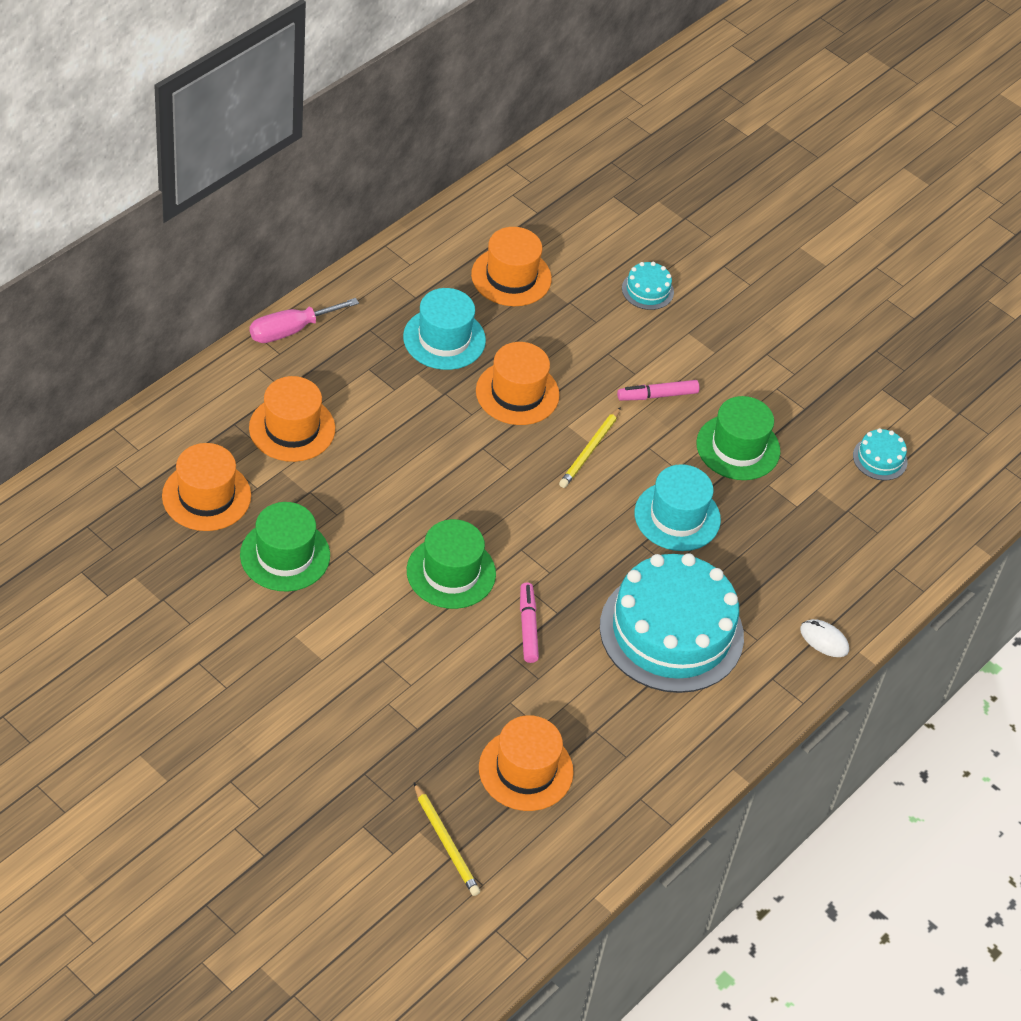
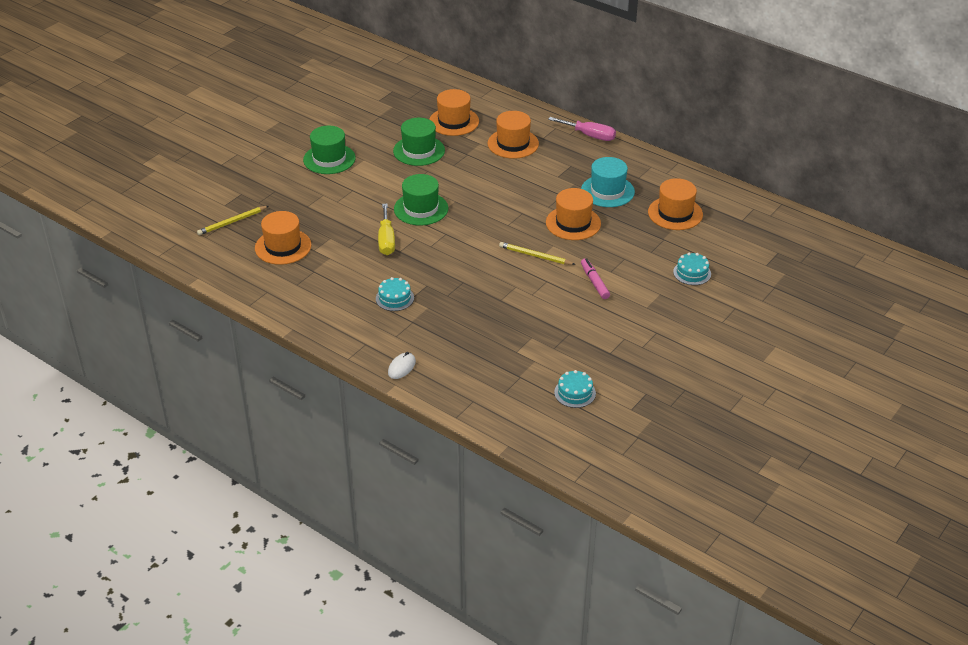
camera: 90 degrees right, 10 degrees down
(291, 330) = (589, 135): pink screwdriver -> pink screwdriver turned 150 degrees clockwise
(528, 627) = (386, 240): pink marker -> yellow screwdriver
(671, 631) = (394, 298): turquoise cake -> turquoise cake, size x0.41
(677, 516) = (490, 296): turquoise hat -> none
(738, 447) = (561, 321): green hat -> green hat (329, 159)

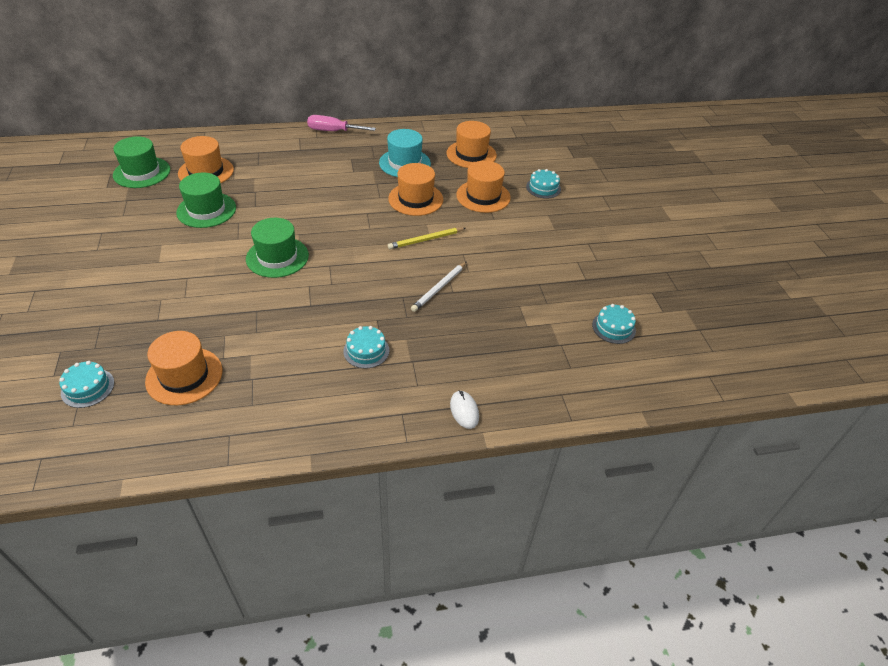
camera: 50 degrees left, 5 degrees up
(232, 222) = (87, 388): yellow pencil -> turquoise cake
(329, 159) = (123, 262): green hat -> green hat (142, 172)
(386, 240) = (284, 303): yellow screwdriver -> none
(495, 292) = (439, 288): none -> white pencil
(513, 144) = (282, 165): orange hat -> orange hat (483, 196)
(589, 135) = (333, 131): pink screwdriver -> pink screwdriver turned 150 degrees counterclockwise
(594, 282) = (496, 233): pink marker -> none

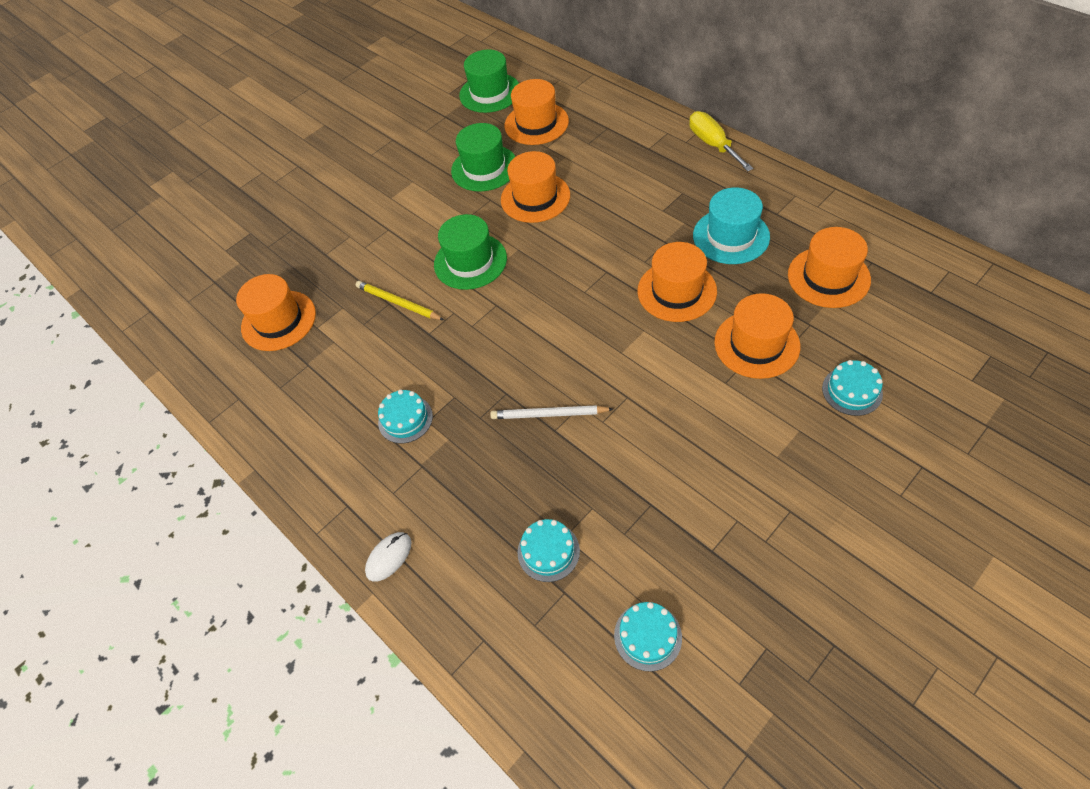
camera: 65 degrees right, 10 degrees up
(87, 388) = (227, 278): turquoise cake -> turquoise cake (548, 551)
(268, 205) = (535, 197): none -> orange hat
(333, 131) = (713, 144): pink screwdriver -> yellow screwdriver
(426, 240) = (615, 349): yellow pencil -> yellow pencil (398, 303)

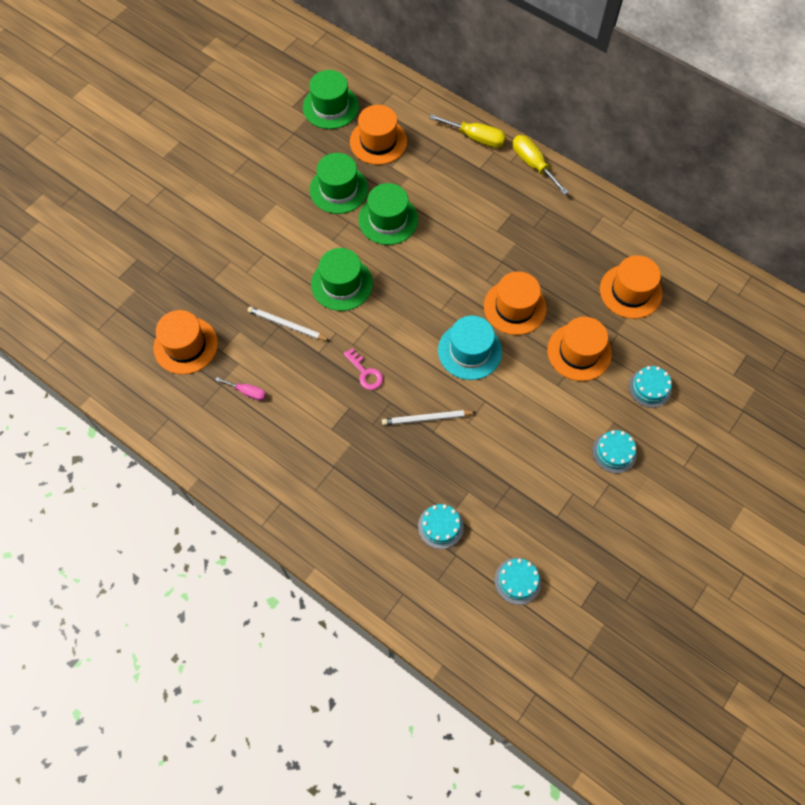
camera: 15 degrees left, 10 degrees up
(336, 373) = (247, 392): none -> pink screwdriver
(389, 557) = (322, 540): white mouse -> none
(398, 303) = (287, 325): yellow pencil -> white pencil
(405, 419) = (313, 429): turquoise cake -> turquoise cake (614, 452)
(481, 358) = (365, 373): none -> pink key
(535, 197) = (388, 219): orange hat -> green hat
(647, 119) = (476, 138): none -> yellow screwdriver
(731, 236) = (553, 255): turquoise hat -> turquoise hat (470, 351)

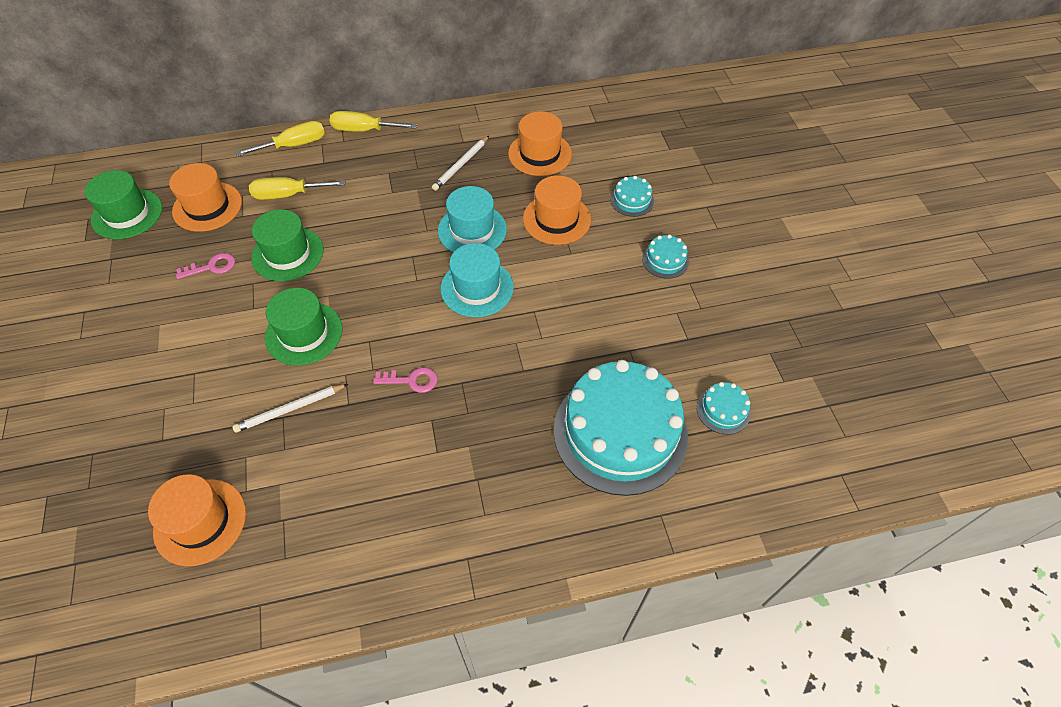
camera: 50 degrees left, 10 degrees down
(247, 392) = (318, 499): pink screwdriver -> none
(339, 189) = (211, 267): green hat -> pink key
(426, 419) = (506, 366): white pencil -> white pencil (461, 165)
(432, 175) = (288, 195): none -> yellow screwdriver
(440, 526) = (620, 432): turquoise cake -> turquoise cake, size x2.46
(515, 307) = (472, 230): orange hat -> turquoise hat

